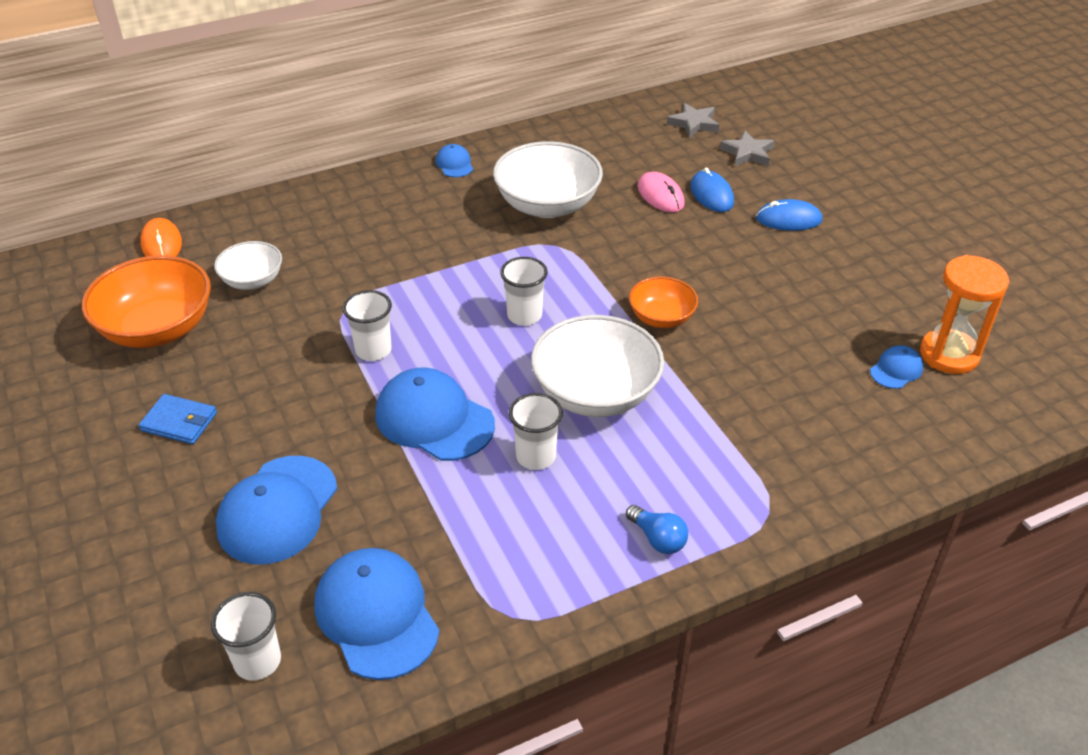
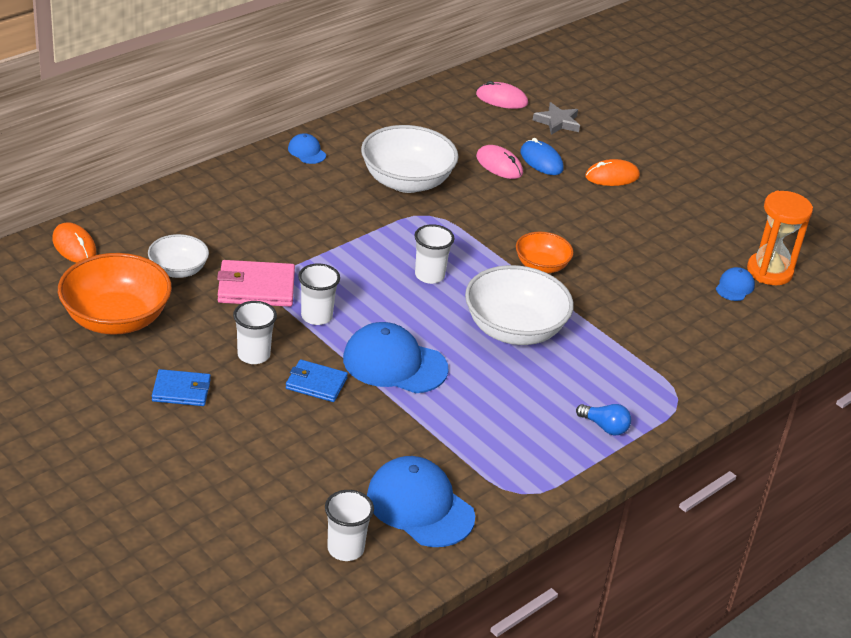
camera: 20 degrees left, 5 degrees down
(278, 510) = (303, 445): blue cap -> none
(324, 309) = (256, 287): none -> pink wallet
(332, 433) = (316, 383): none -> blue wallet
(536, 457) = (488, 381): white cup -> white cup (253, 355)
(694, 124) = (501, 99): grey star -> pink mouse
(788, 219) = (612, 176): blue mouse -> orange mouse

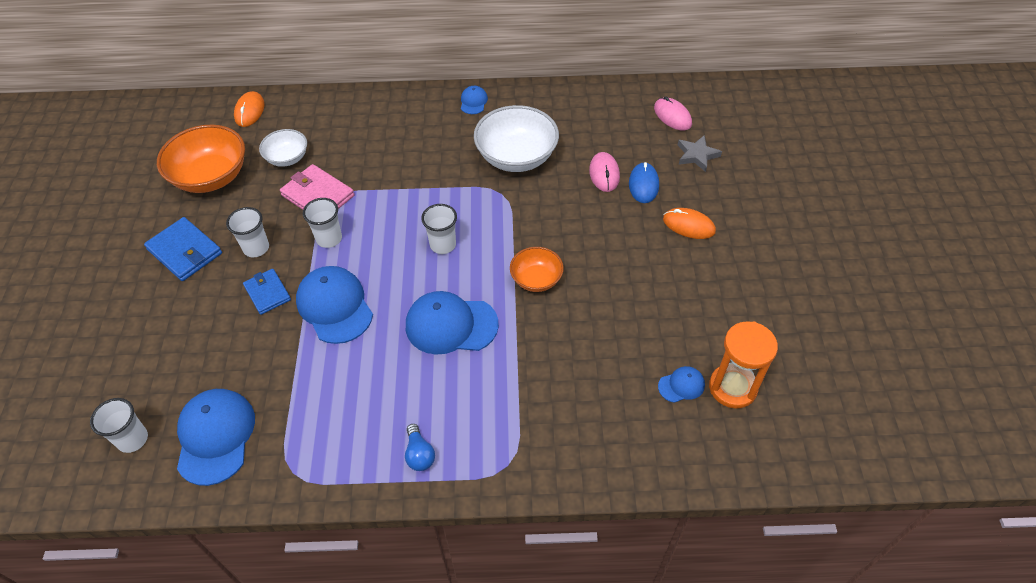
camera: 45 degrees right, 15 degrees up
(181, 390) = (185, 251): blue wallet -> blue wallet, size x1.51
(514, 330) = (451, 325): white bowl -> blue cap

